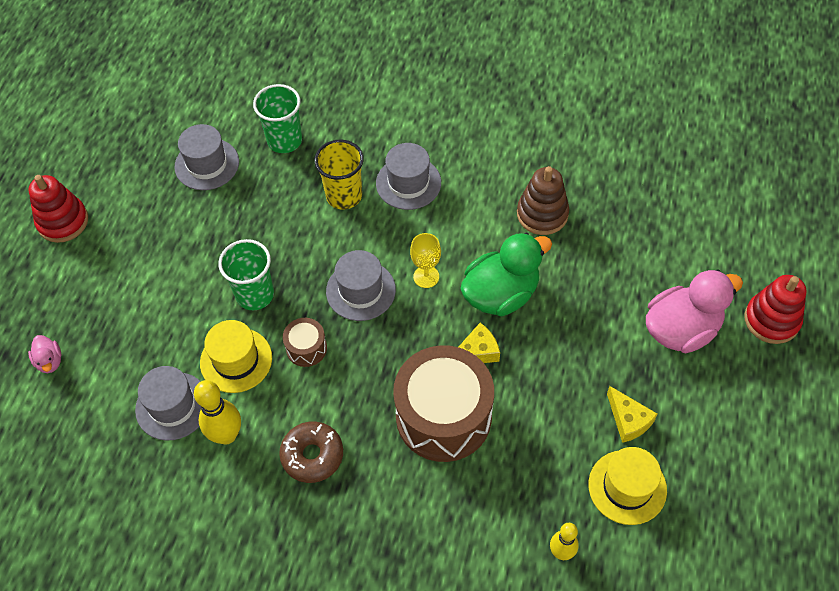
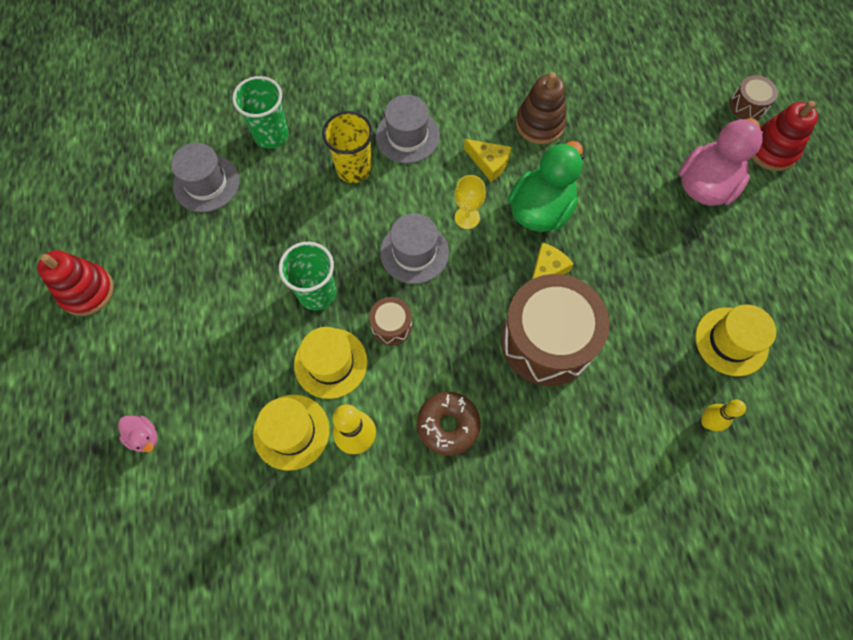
camera: 25 degrees left, 10 degrees up
(172, 406) = (291, 432): grey hat -> yellow hat
(628, 420) = (703, 282): yellow cheese -> yellow cheese (489, 163)
(768, 267) = (747, 106): none -> brown drum

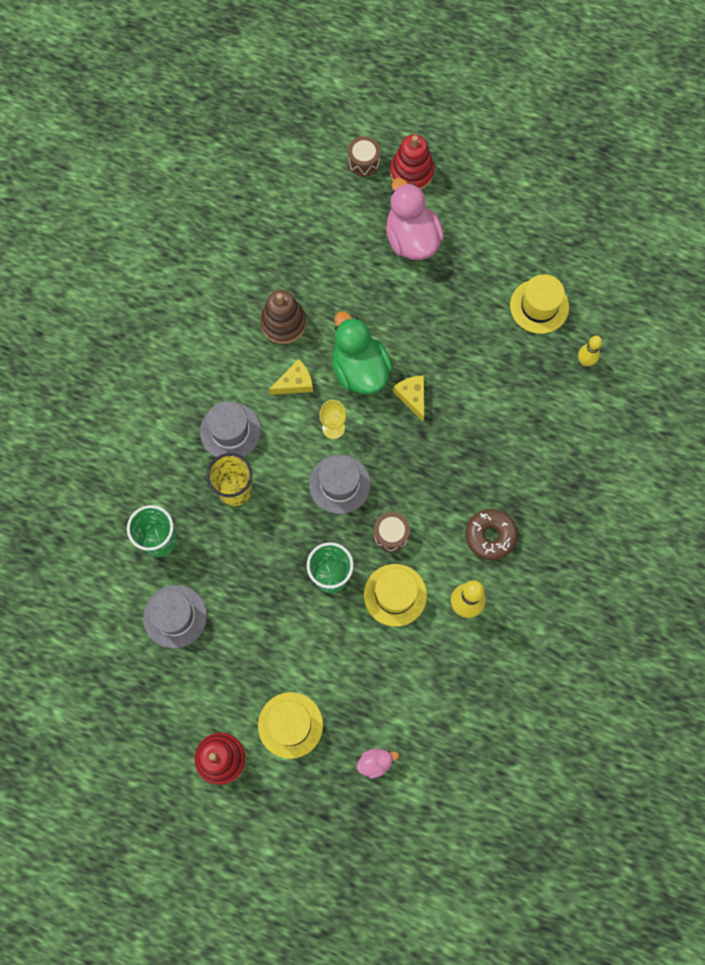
camera: 60 degrees left, 5 degrees up
(291, 432) = (433, 650): yellow hat -> yellow hat (290, 725)
(547, 341) = (467, 430): brown drum -> none

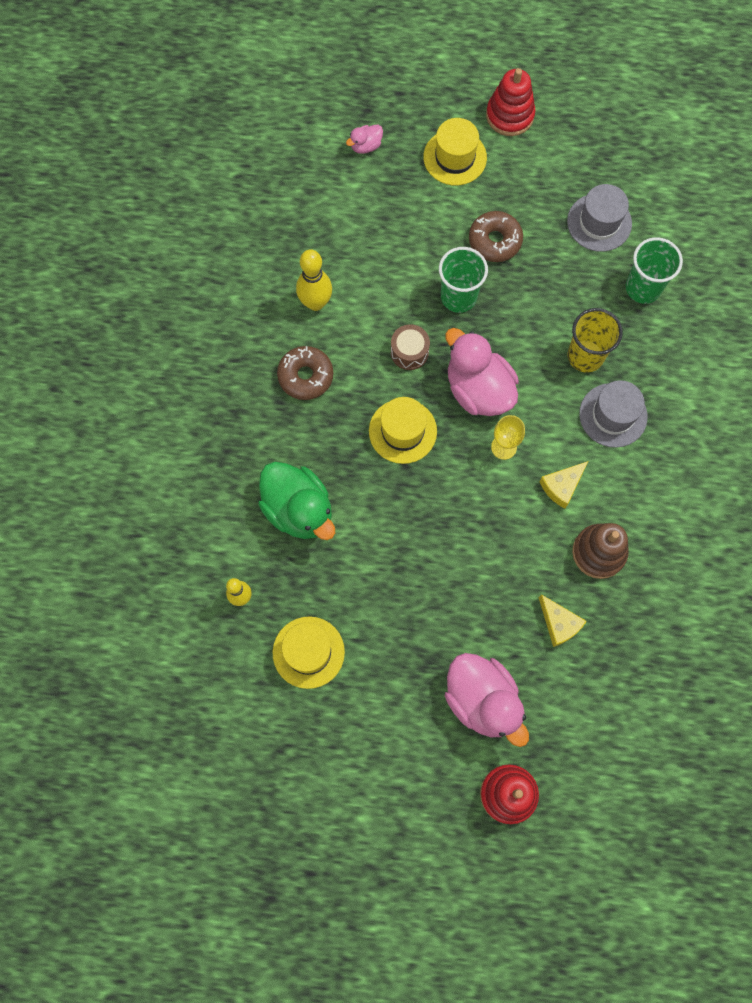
camera: 165 degrees right, 0 degrees up
(279, 624) = (494, 241): none -> brown donut
(339, 484) = (478, 389): grey hat -> pink duck
(359, 369) = (495, 520): green duck -> green duck (299, 509)
(363, 162) = (573, 793): brown drum -> none
(395, 595) = (388, 295): yellow hat -> yellow hat (402, 431)
(412, 397) = (427, 504): yellow cheese -> yellow cheese (559, 624)

